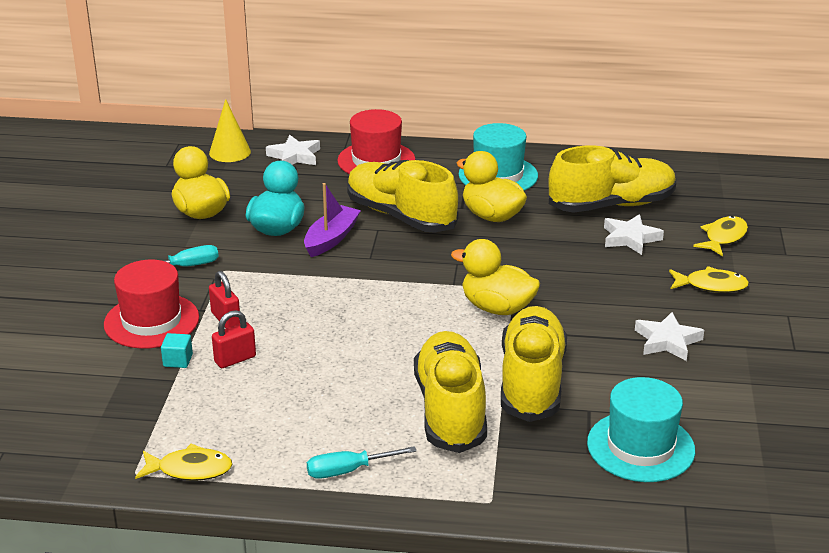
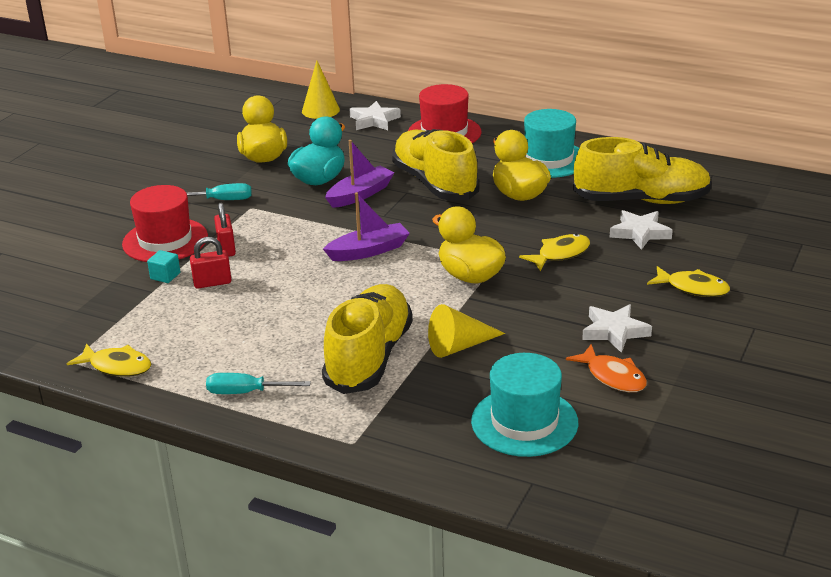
camera: 20 degrees right, 0 degrees up
(379, 298) = (369, 251): none -> purple boat
(531, 382) = (459, 346): yellow shoe -> yellow cone
(693, 386) = (612, 376): none -> orange fish
(723, 237) = (735, 245): yellow fish -> yellow fish (560, 254)

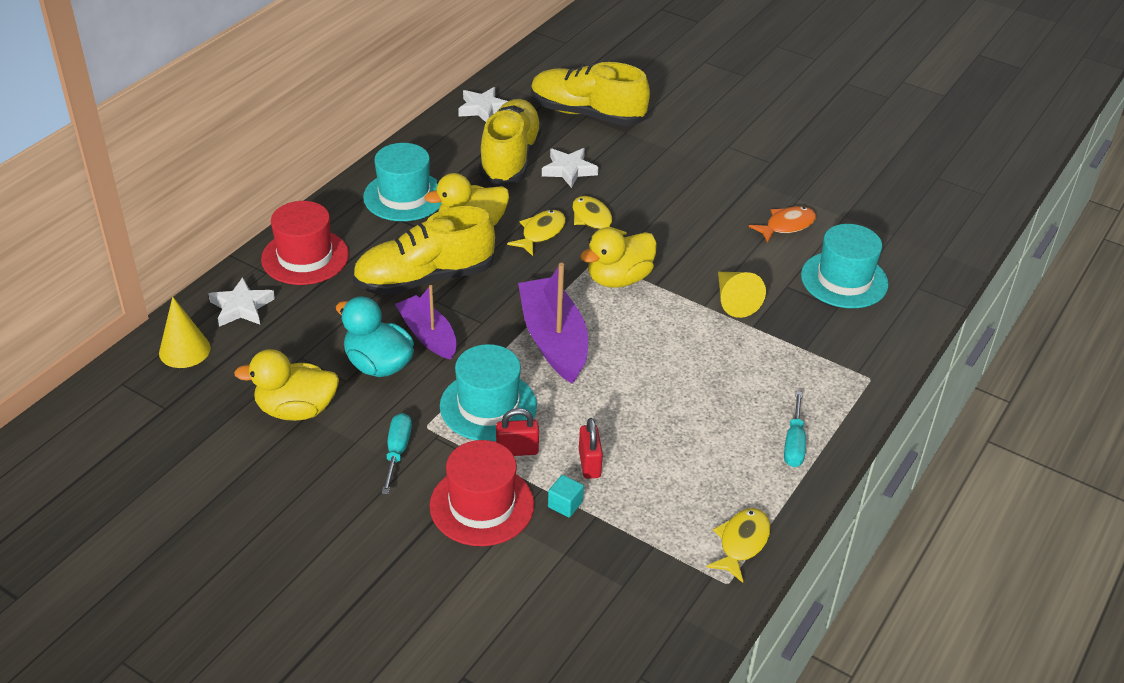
camera: 85 degrees left, 10 degrees up
(278, 230) = (488, 406): none -> turquoise hat
(369, 251) = (553, 340): purple boat -> purple boat, size x1.53
(369, 357) = (745, 357): yellow shoe -> yellow shoe (587, 114)
(614, 331) = (724, 213): white star -> white star (483, 109)
(693, 288) = (666, 162): yellow fish -> yellow fish (541, 233)

